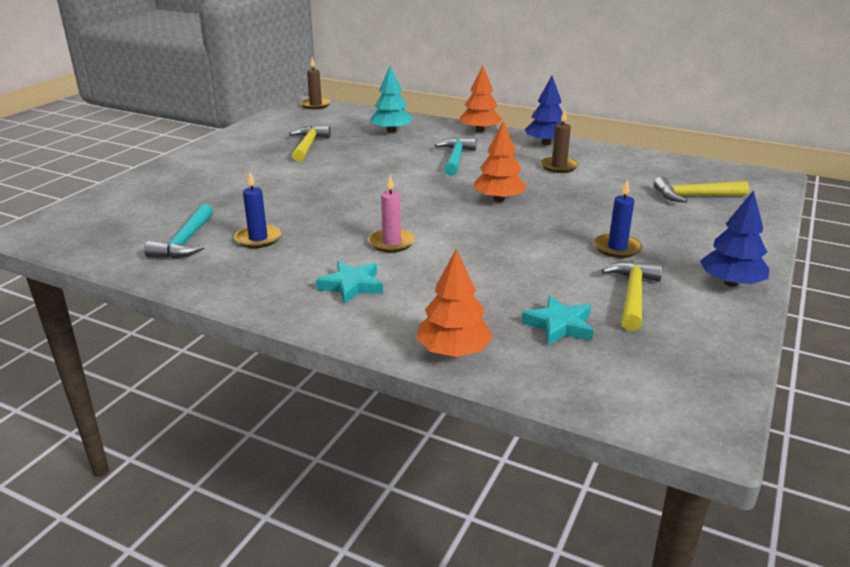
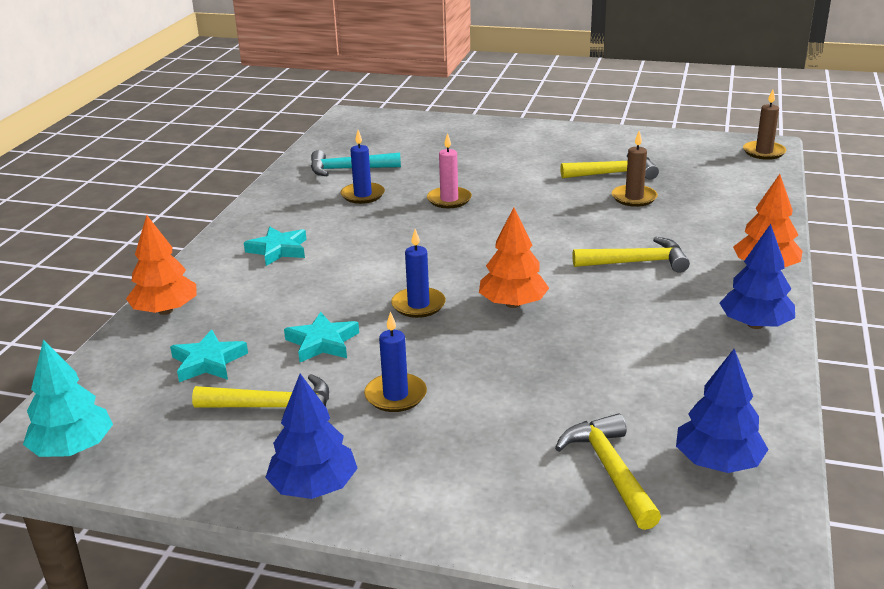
camera: 80 degrees right, 0 degrees up
(391, 131) = (706, 210): turquoise tree -> turquoise tree (73, 449)
(391, 243) = (371, 255): pink candle -> pink candle (449, 200)
(456, 158) = (636, 262): turquoise hammer -> yellow hammer
(488, 230) = (418, 305): none -> blue candle
(537, 271) = (322, 342): none -> turquoise star
(559, 167) = (659, 341): brown candle -> brown candle (634, 198)
(683, 172) = (717, 462): none -> blue tree

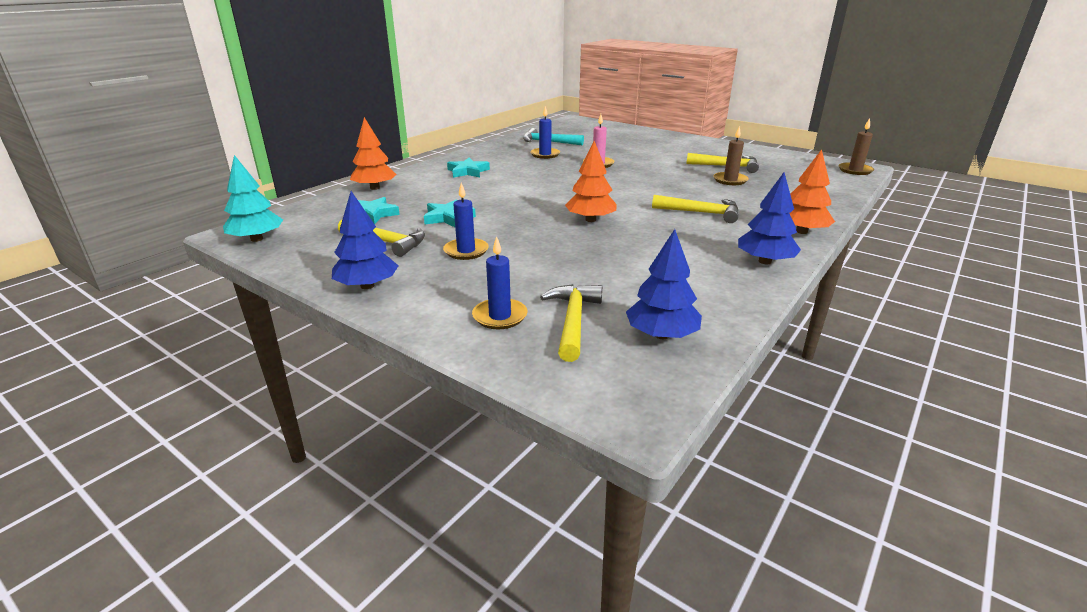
camera: 20 degrees right, 0 degrees up
(418, 305) = (527, 210): blue candle -> blue candle (500, 316)

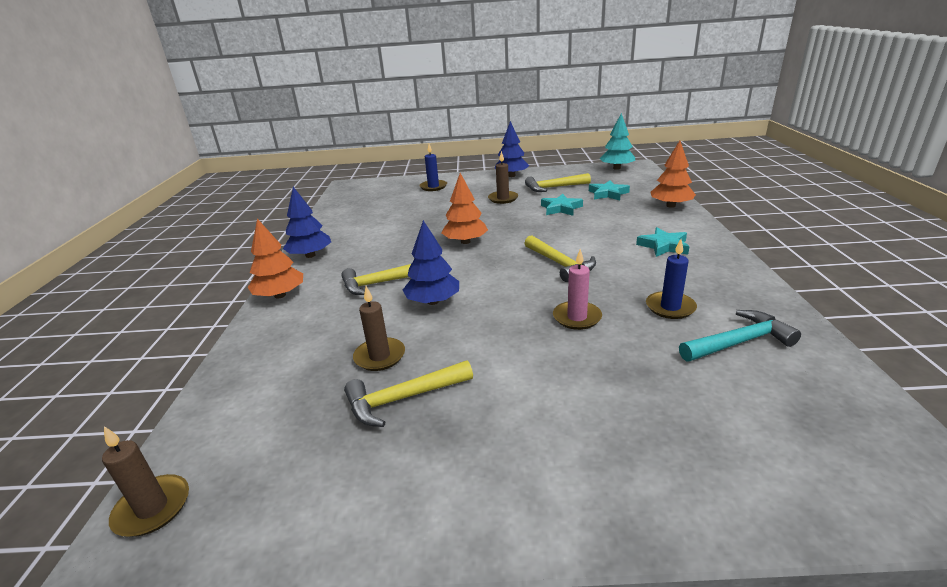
camera: 145 degrees right, 0 degrees up
(466, 251) = (503, 199): blue candle -> brown candle
(573, 321) = (399, 195): yellow hammer -> yellow hammer (560, 264)
(661, 335) = (354, 203): blue tree -> blue tree (433, 301)

